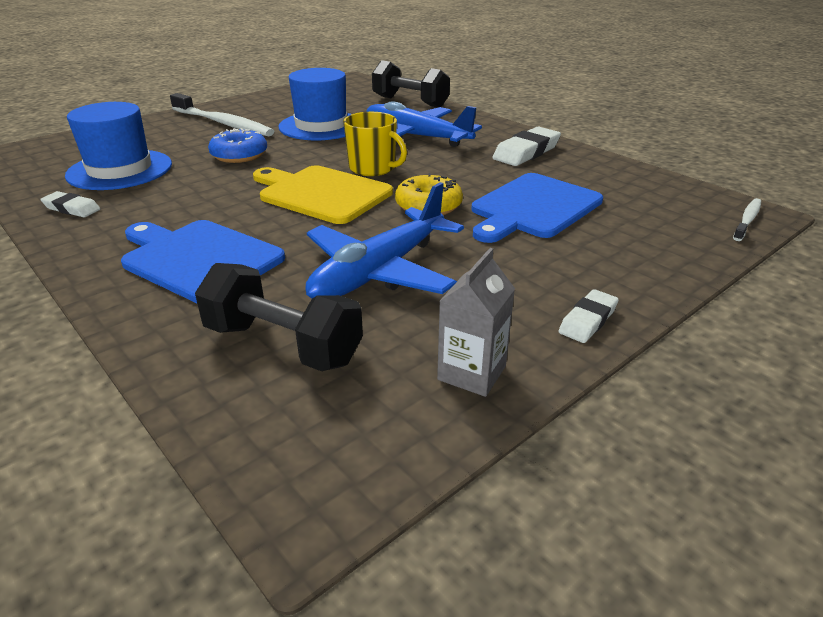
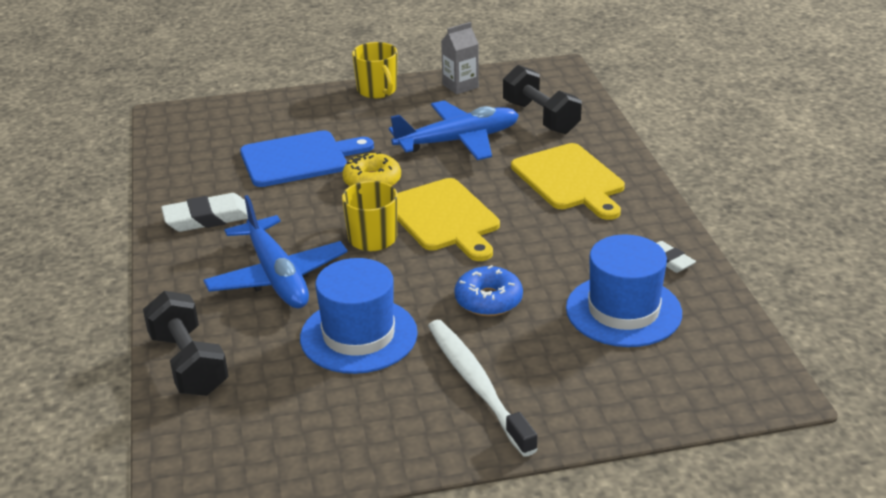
camera: 150 degrees left, 0 degrees up
(198, 259) = (570, 180): blue cutting board -> yellow cutting board
(587, 320) = (377, 90): white eraser -> yellow mug
(747, 220) = (181, 113): white toothbrush -> none

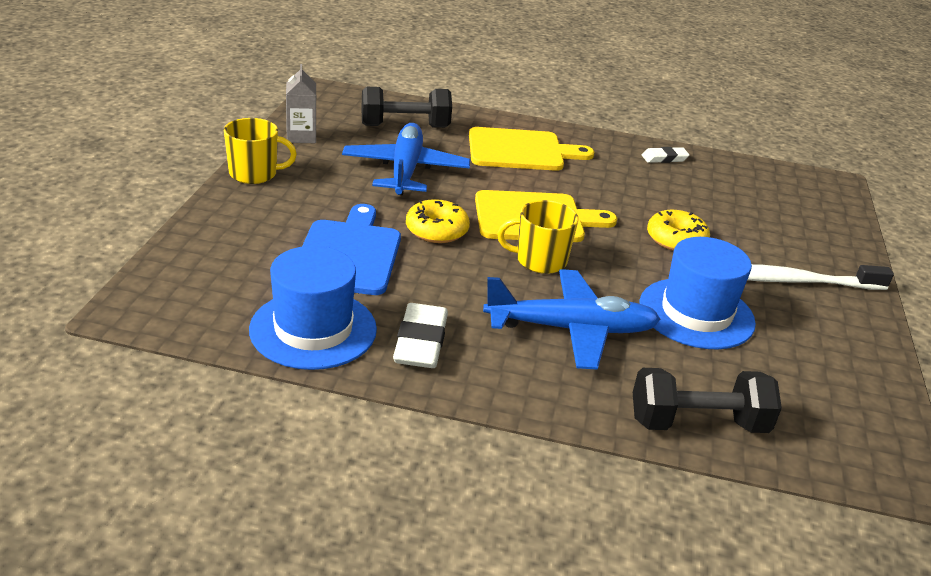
camera: 70 degrees left, 0 degrees up
(488, 300) = (676, 239): blue donut -> yellow donut
(623, 311) = (719, 195): blue hat -> blue hat (313, 329)

